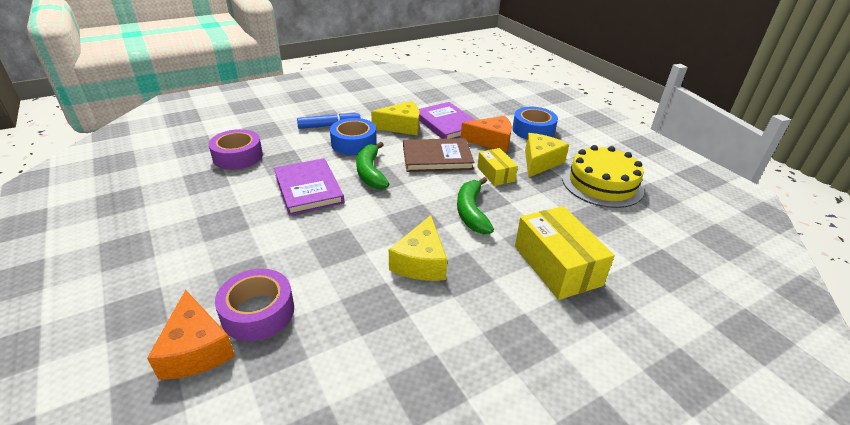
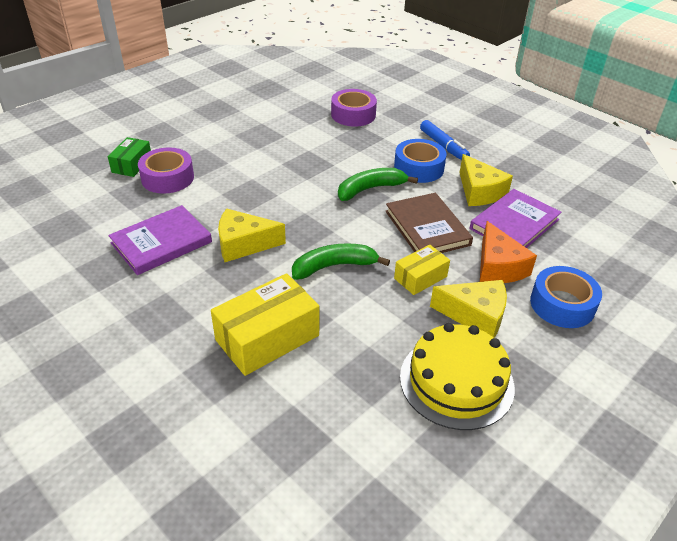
camera: 75 degrees right, 5 degrees up
(196, 349) = (132, 164): orange cheese -> green box
(308, 189) = (323, 161): purple book -> purple book (161, 242)

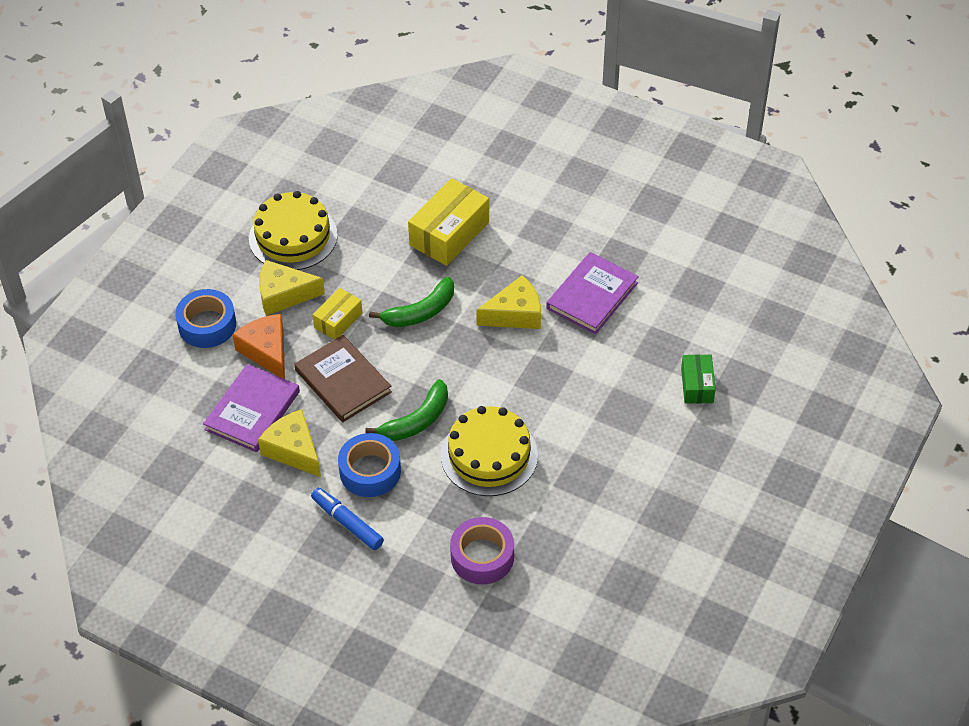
camera: 165 degrees right, 10 degrees up
(167, 178) = (644, 376): purple tape -> none
(322, 159) = (489, 455): none -> yellow cake

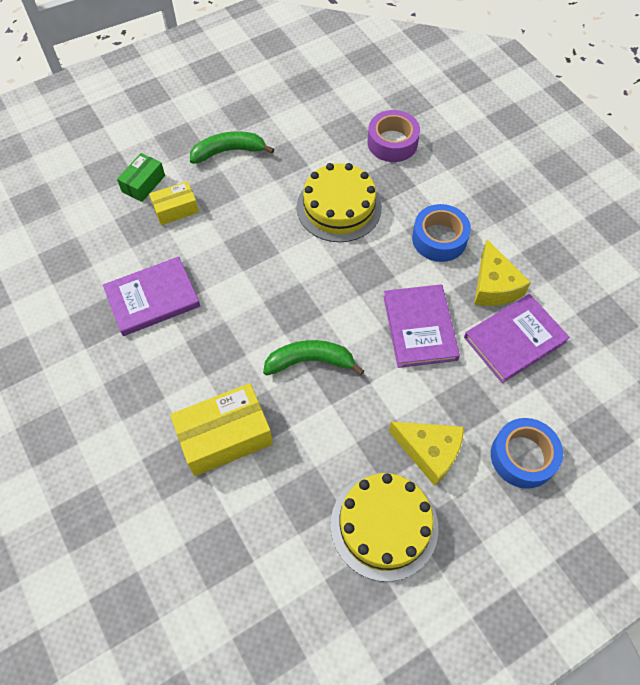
camera: 150 degrees left, 10 degrees up
(266, 351) = (475, 394): orange cheese -> none
(338, 320) = (391, 393): yellow box -> yellow box (176, 209)
(343, 381) = (419, 327): brown book -> purple book
(347, 523) = (478, 208): blue marker -> none
(417, 420) = (377, 261): green banana -> green banana (228, 151)
(515, 314) = (230, 315): yellow cheese -> none

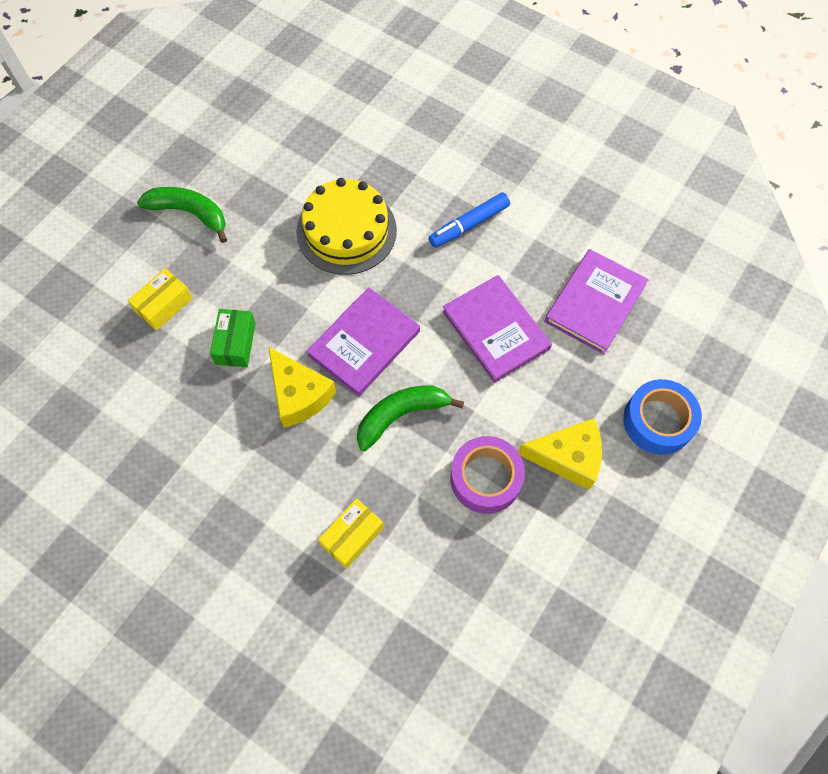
camera: 25 degrees left, 5 degrees up
(143, 183) = (109, 289): green box -> green box (235, 343)
(152, 298) = (192, 419): purple book -> purple book (364, 343)
(225, 436) = (352, 536): yellow box -> yellow box, size x0.58
(228, 151) = (189, 213): green banana -> green banana turned 60 degrees clockwise
(384, 525) = (559, 552): yellow cake -> none
(392, 142) = (368, 134): purple tape -> purple tape (485, 478)
(439, 239) = (469, 225): blue tape -> blue marker
(494, 286) = (548, 254): yellow cheese -> yellow cheese (299, 394)

